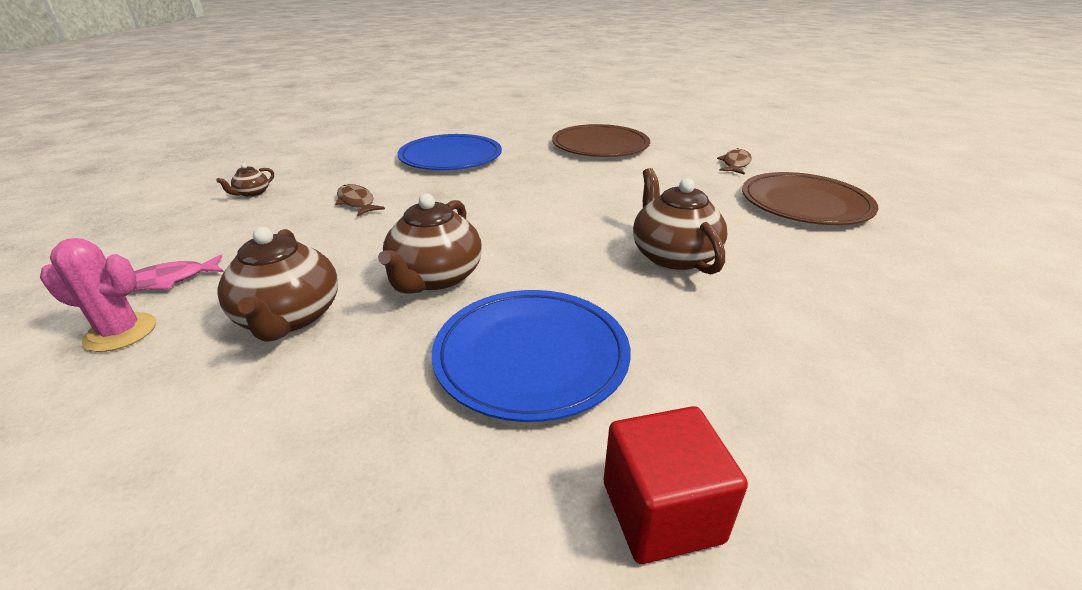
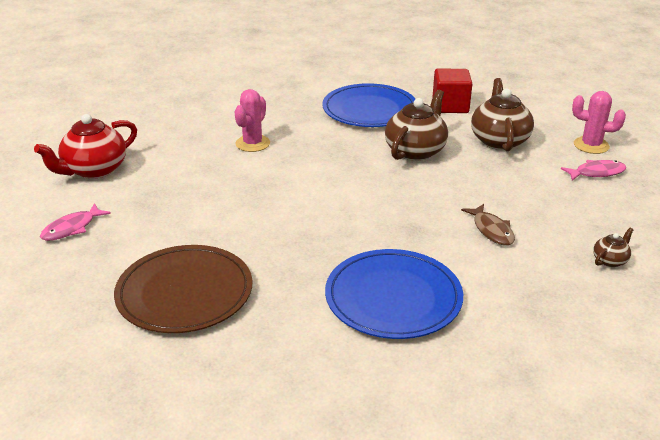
camera: 165 degrees left, 0 degrees up
(661, 512) = (344, 71): red cube -> red cube (450, 106)
(673, 257) = (252, 143): brown teapot -> pink cactus
(735, 164) = (72, 228): brown fish -> pink fish
(805, 204) = (94, 170): brown plate -> red teapot

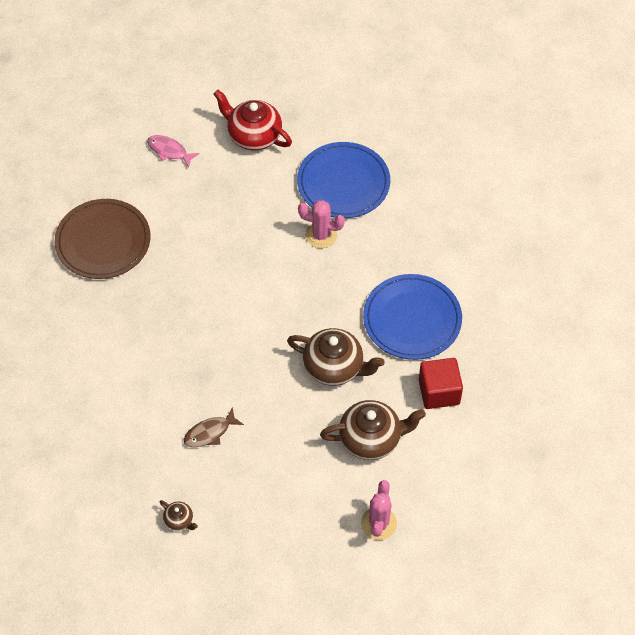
camera: 80 degrees right, 25 degrees up
(393, 298) = (113, 369): blue plate -> blue plate (343, 183)
(596, 173) = (323, 523): pink fish -> none

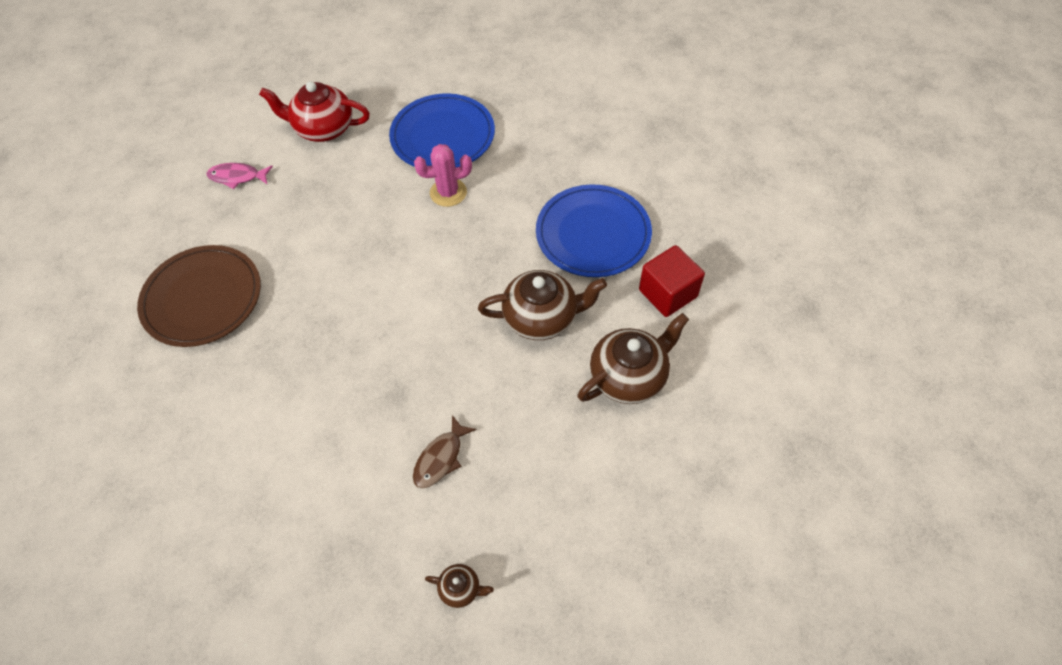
camera: 25 degrees left, 0 degrees up
(378, 523) = (698, 469): pink cactus -> none

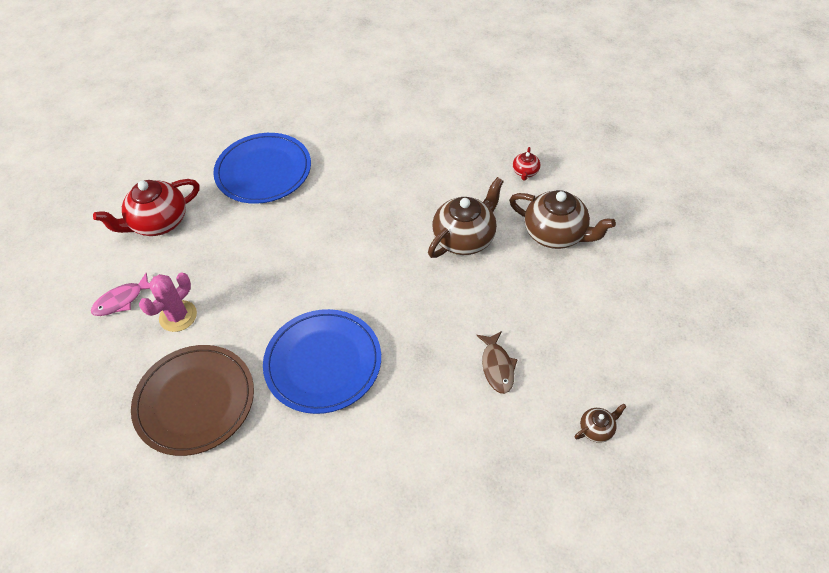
camera: 40 degrees left, 5 degrees down
(448, 192) = (311, 204): pink cactus -> pink cactus (178, 316)
(593, 234) = (440, 167): blue plate -> blue plate (323, 363)
(629, 376) = (556, 234): brown teapot -> brown teapot turned 105 degrees clockwise
(667, 293) = (525, 172): red cube -> red teapot

